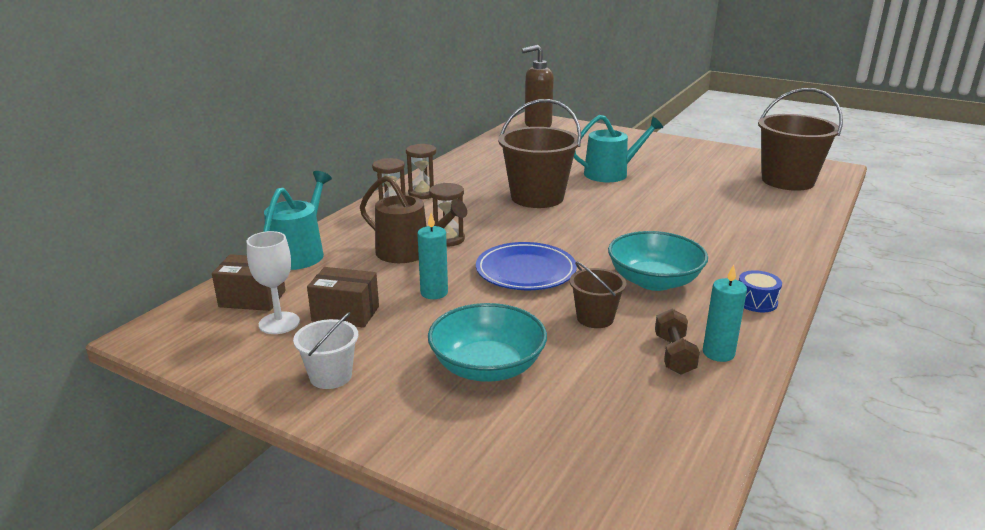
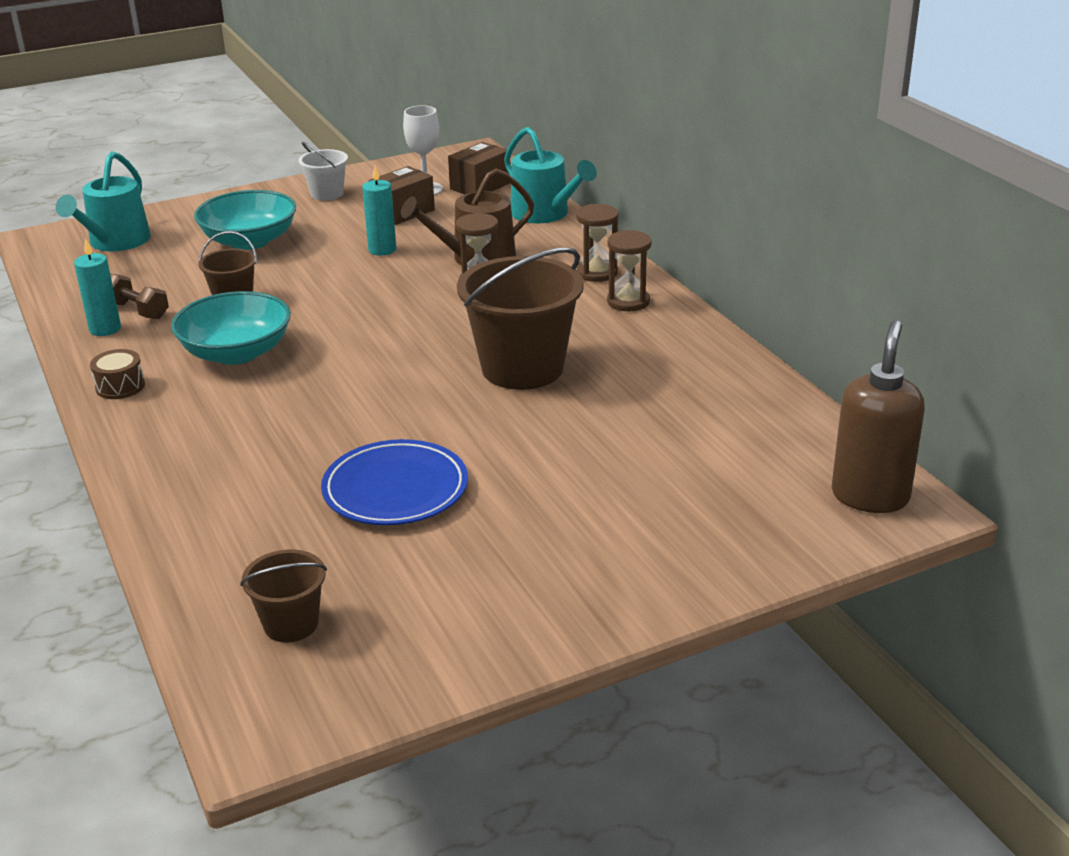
camera: 125 degrees right, 5 degrees up
(526, 271) = (355, 298): blue plate -> blue plate (395, 489)
(611, 173) = (536, 461): turquoise watering can -> turquoise watering can (116, 242)
(756, 301) = (120, 386): blue drum -> brown drum
(787, 181) = (291, 624): brown bucket -> brown bucket, size x0.51

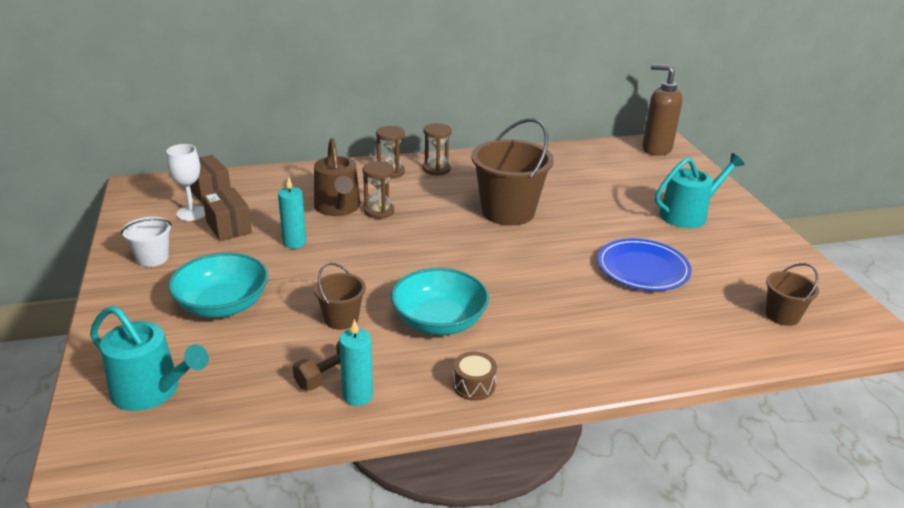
camera: 80 degrees left, 0 degrees up
(544, 214) = (284, 175): turquoise watering can -> turquoise watering can (688, 215)

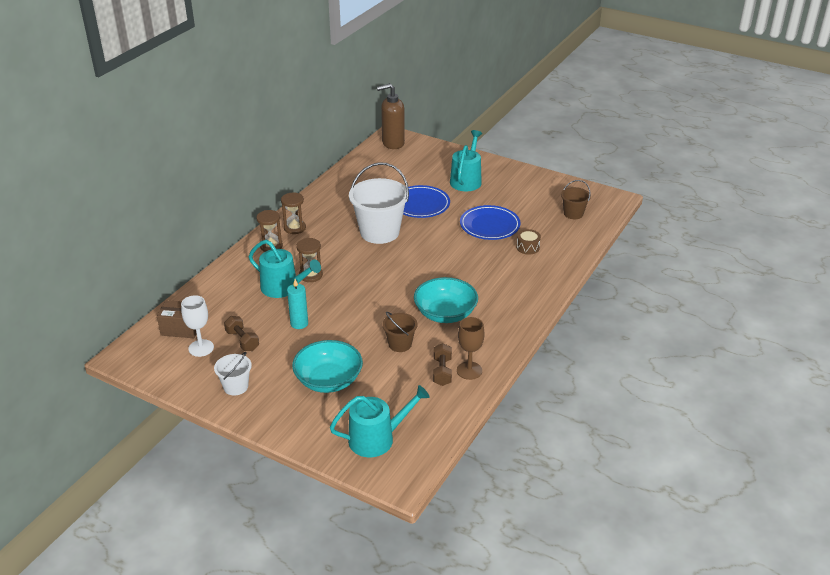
camera: 45 degrees left, 5 degrees up
(228, 227) = (242, 340): brown box -> brown dumbbell
(338, 207) = (283, 288): brown watering can -> turquoise watering can
(357, 396) = (469, 370): turquoise candle -> brown goblet
(474, 385) = (506, 331): brown drum -> brown drum (527, 247)
(508, 212) = (379, 232): brown bucket -> white bucket
(594, 210) = (420, 204): none -> blue plate

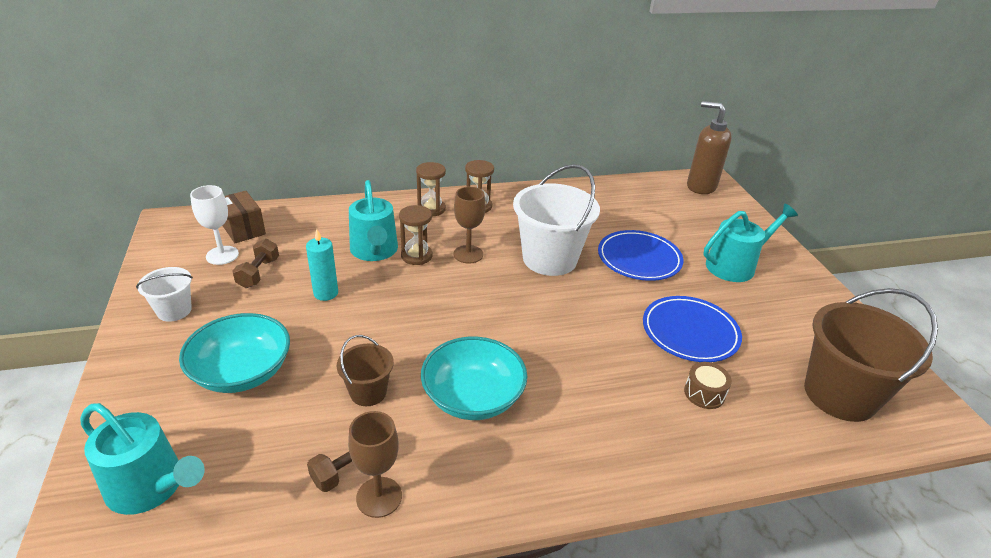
camera: 45 degrees right, 0 degrees up
(335, 257) = (468, 254): none -> brown goblet
(573, 214) = (840, 395): brown bucket -> brown bucket, size x1.97

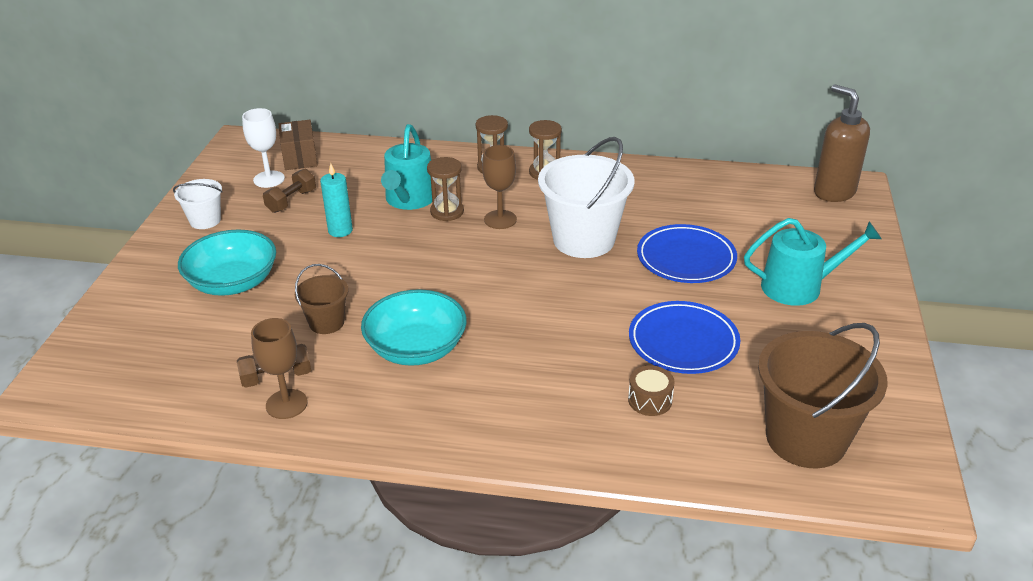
camera: 25 degrees right, 0 degrees up
(151, 486) = (123, 351): turquoise watering can -> none

